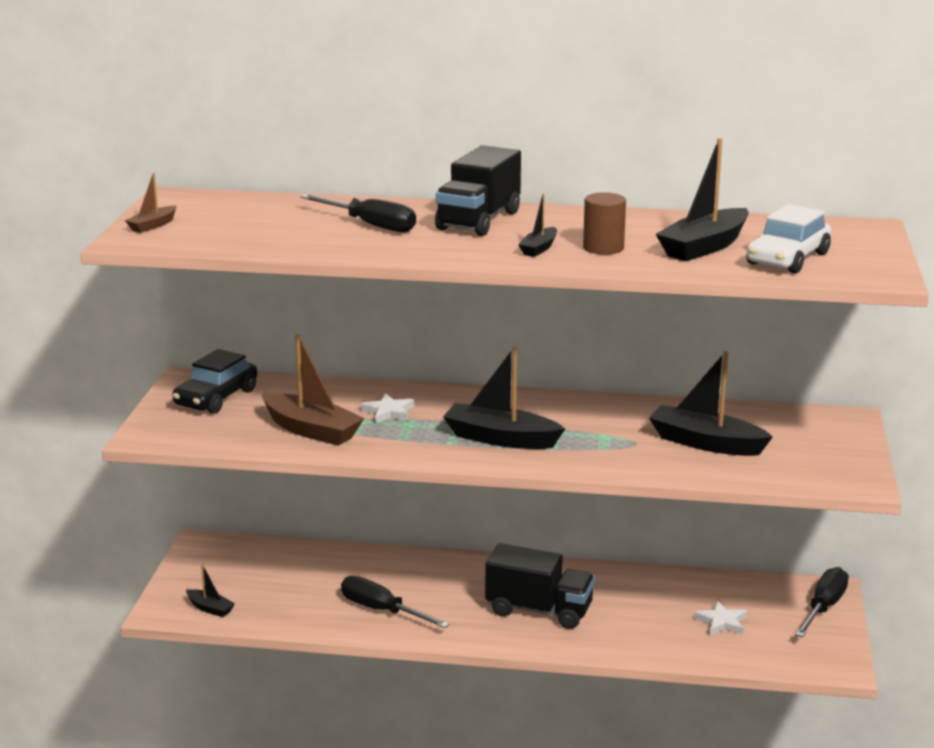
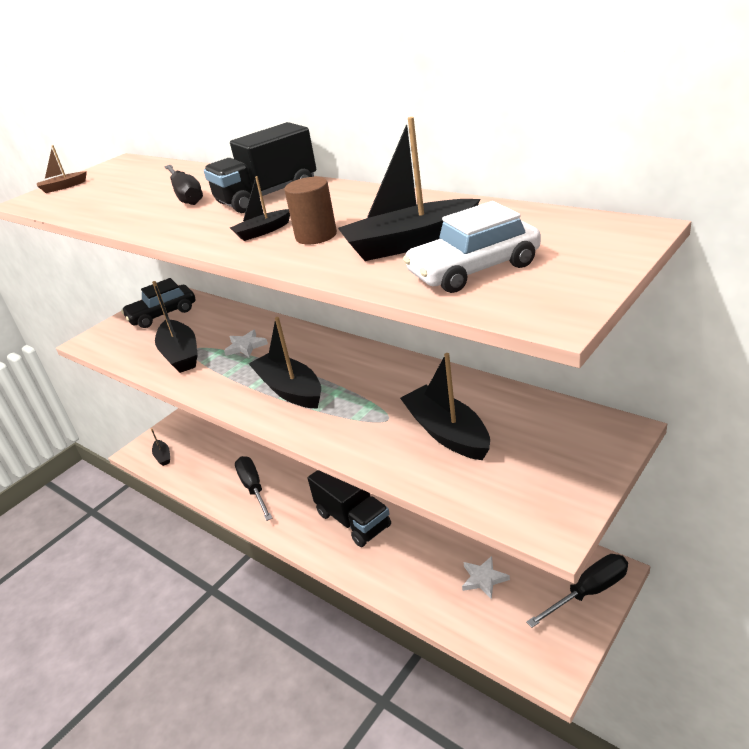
camera: 35 degrees right, 10 degrees up
(311, 430) = (180, 355): brown boat -> black boat

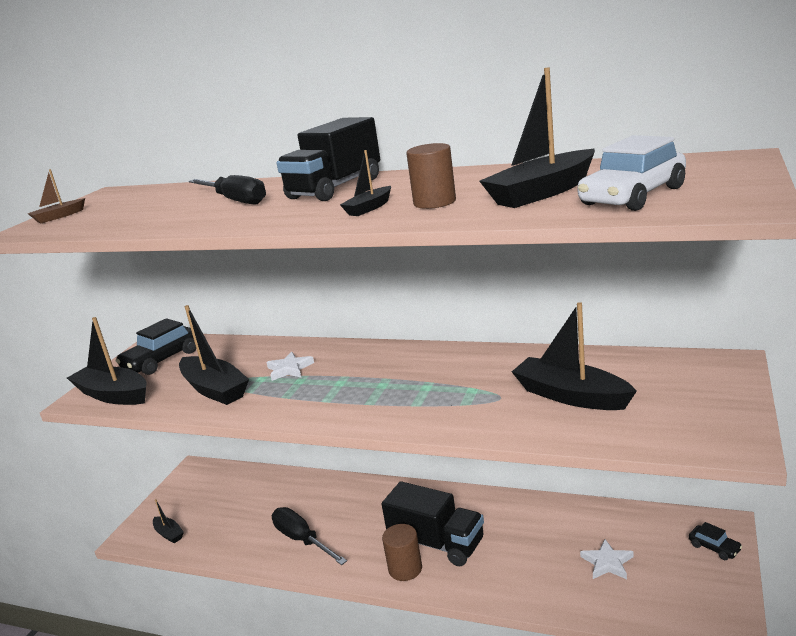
camera: 20 degrees left, 10 degrees down
(290, 390) = (372, 395): black boat -> black boat (113, 395)
(317, 536) = (405, 569): none -> brown cylinder
(589, 592) = (714, 547): black screwdriver -> black car

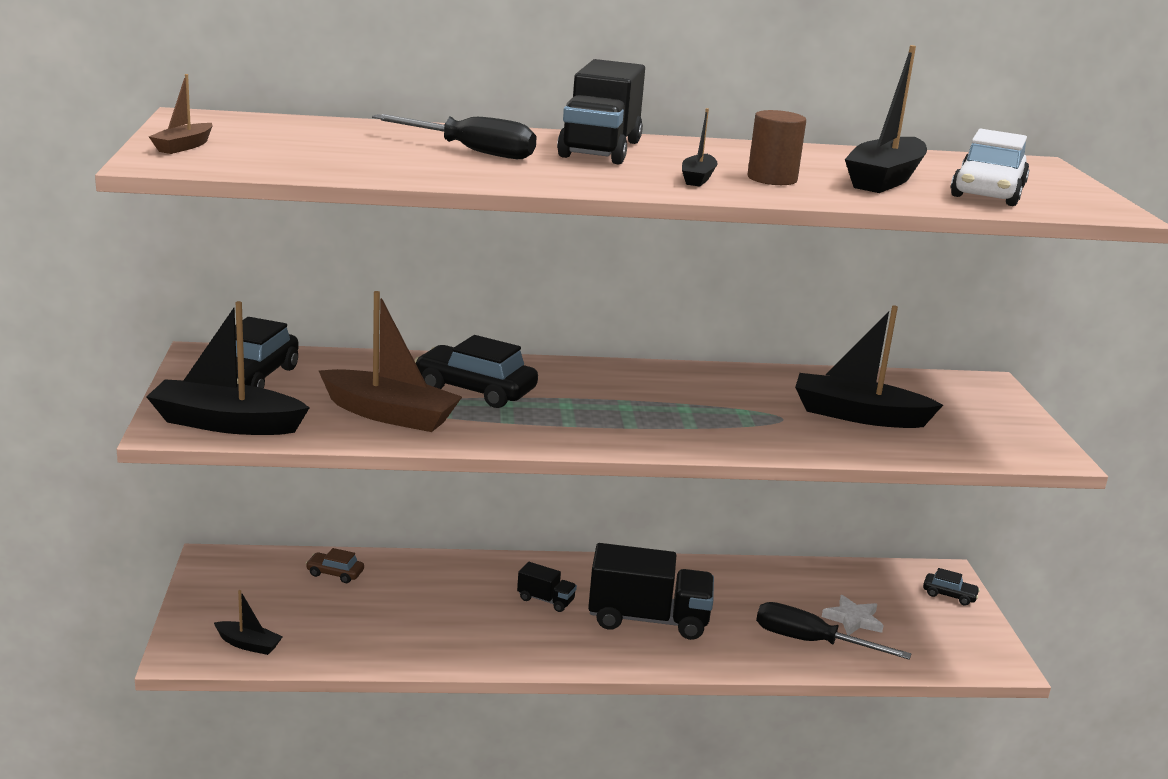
camera: 30 degrees left, 0 degrees up
(215, 389) = (389, 414): black boat -> brown boat
(254, 484) = (335, 573): none -> brown car
(289, 369) = (475, 390): white star -> black car
(302, 540) = (465, 632): black screwdriver -> black screwdriver (811, 642)
(373, 518) = (545, 600): none -> black truck
(405, 569) = (628, 649): brown cylinder -> none

